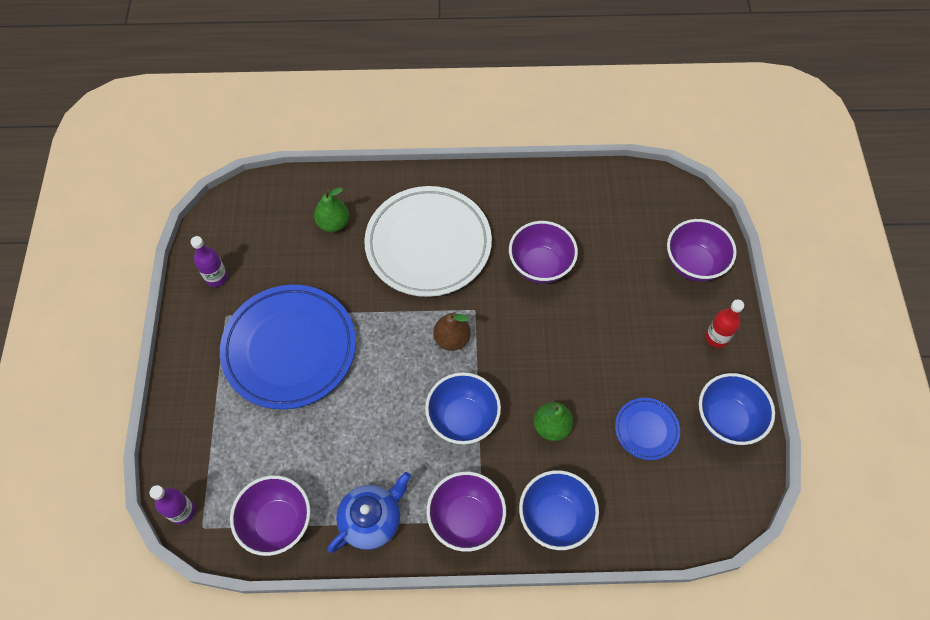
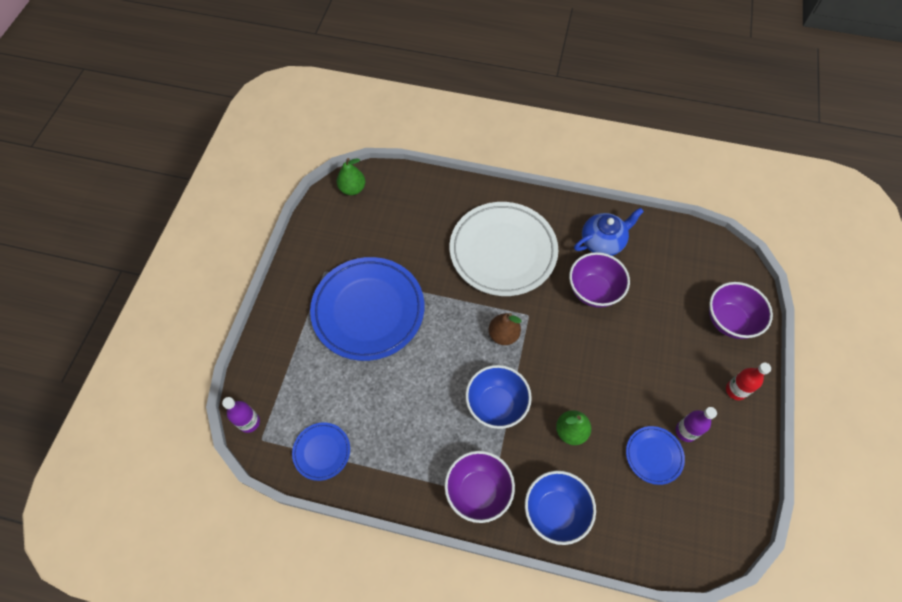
camera: 15 degrees right, 0 degrees up
(216, 277) = (325, 239): purple bottle -> purple bottle (686, 431)
(277, 522) = (322, 452): purple bowl -> blue plate
(333, 223) = (429, 216): green pear -> green pear (352, 189)
(372, 519) = (399, 470): blue teapot -> blue teapot (603, 242)
(727, 419) = (729, 465): blue bowl -> none

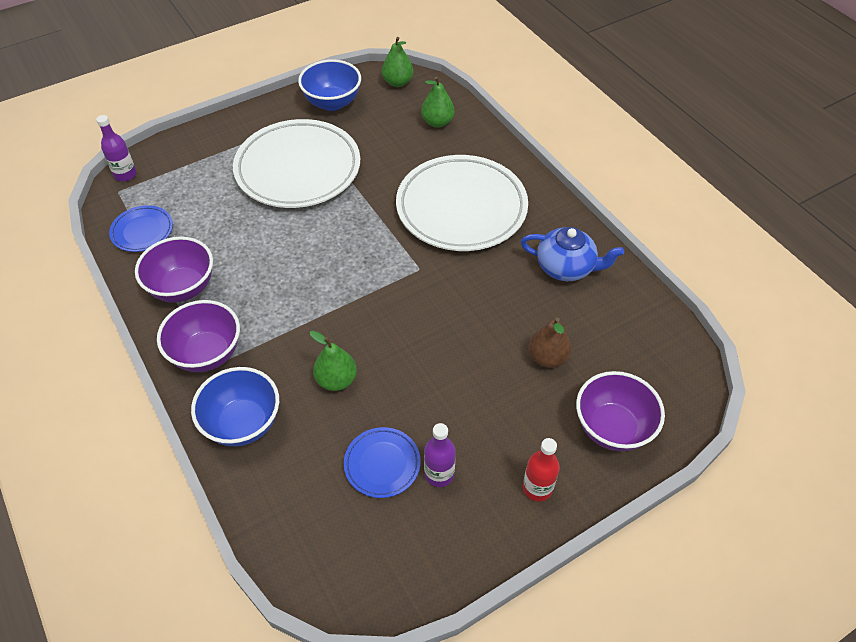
camera: 45 degrees right, 10 degrees down
(368, 310) = (298, 169): blue plate -> white plate
(415, 200) = (437, 122): none -> green pear
(496, 405) = (303, 308): blue bowl -> blue bowl (332, 103)
(503, 335) = (378, 266): brown pear -> brown pear (547, 357)
(593, 291) = (504, 297): purple bowl -> purple bowl (183, 288)

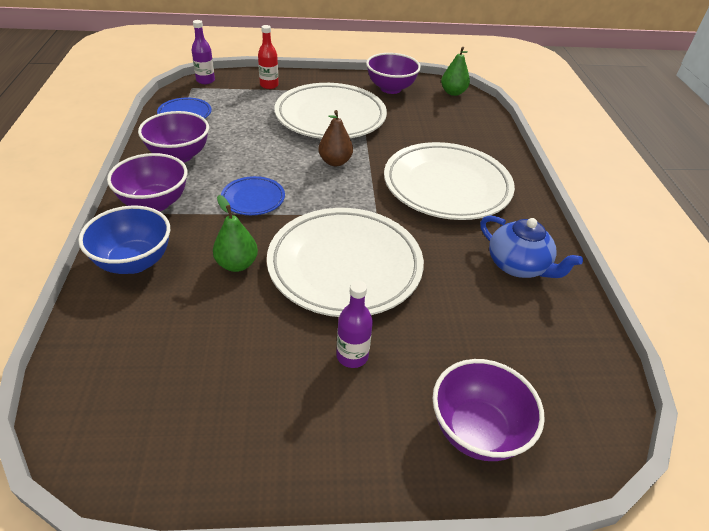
camera: 25 degrees right, 10 degrees down
(332, 103) = (390, 88): blue bowl -> purple bowl
(382, 464) = (218, 349): blue plate -> blue plate (253, 199)
(429, 336) = (345, 266): none -> white plate
(437, 122) = (468, 125): green pear -> none
(439, 474) = (262, 384): purple bottle -> purple bottle (352, 356)
(537, 488) = (351, 449): red bottle -> red bottle (269, 85)
(547, 357) = (448, 332): brown pear -> brown pear (335, 162)

